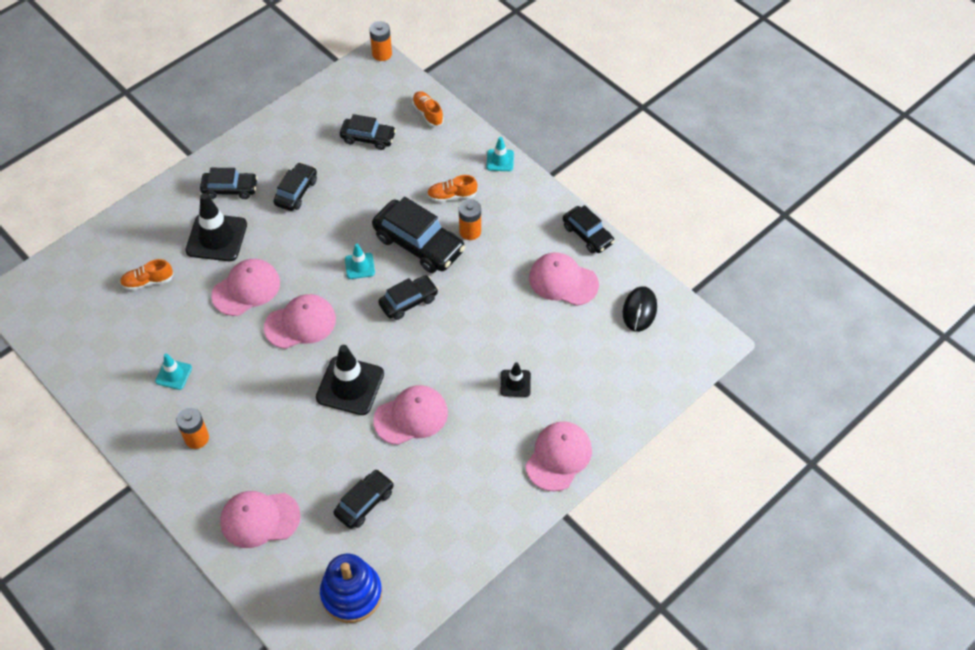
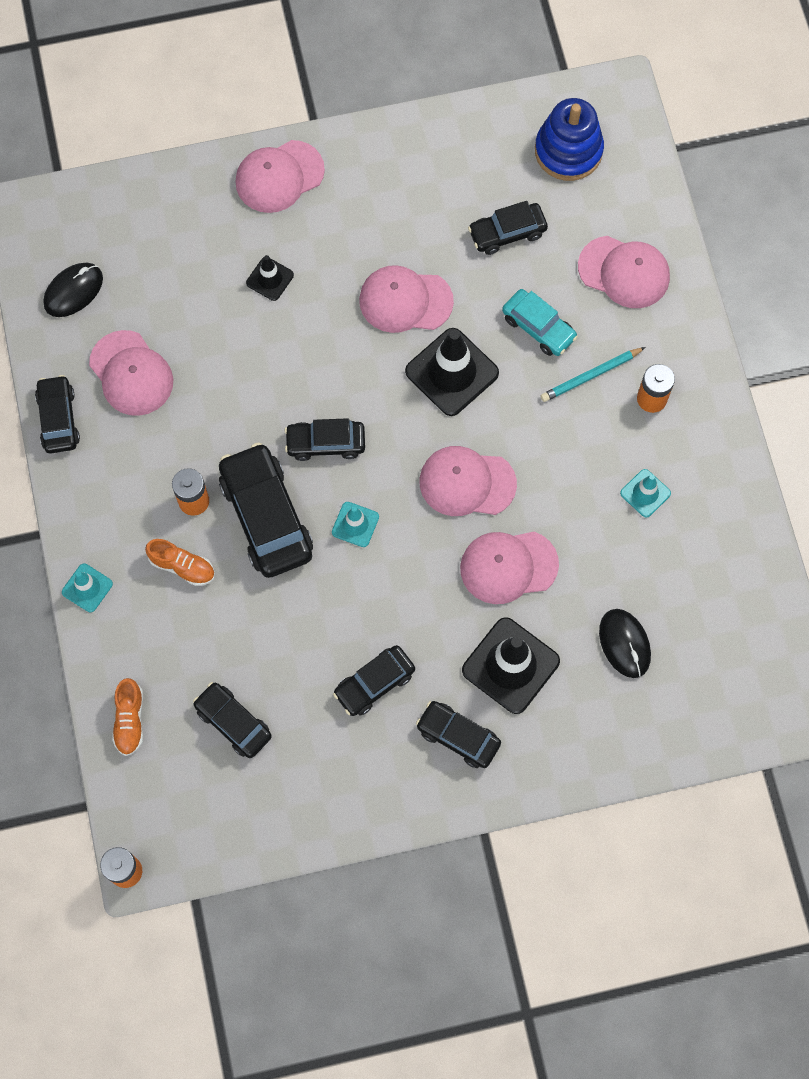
camera: 150 degrees left, 15 degrees up
(148, 281) = (624, 644): orange shoe -> black mouse
(249, 432) = (590, 376): none -> turquoise pencil
(304, 446) = (538, 327): none -> turquoise car

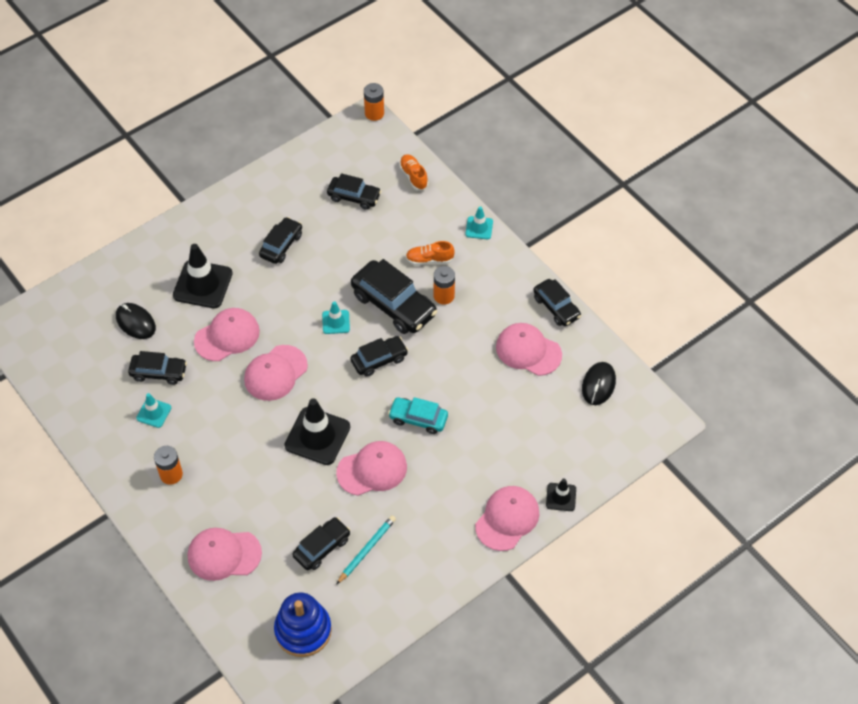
camera: 155 degrees right, 15 degrees down
(270, 279) = (473, 446): black traffic cone -> black traffic cone (561, 497)
(458, 737) = (219, 238): black car -> black car (159, 372)
(467, 483) = (275, 373): pink cap -> pink cap turned 150 degrees clockwise
(538, 327) = (270, 490): turquoise car -> turquoise car (418, 419)
(590, 376) = (220, 472): turquoise pencil -> turquoise pencil (367, 550)

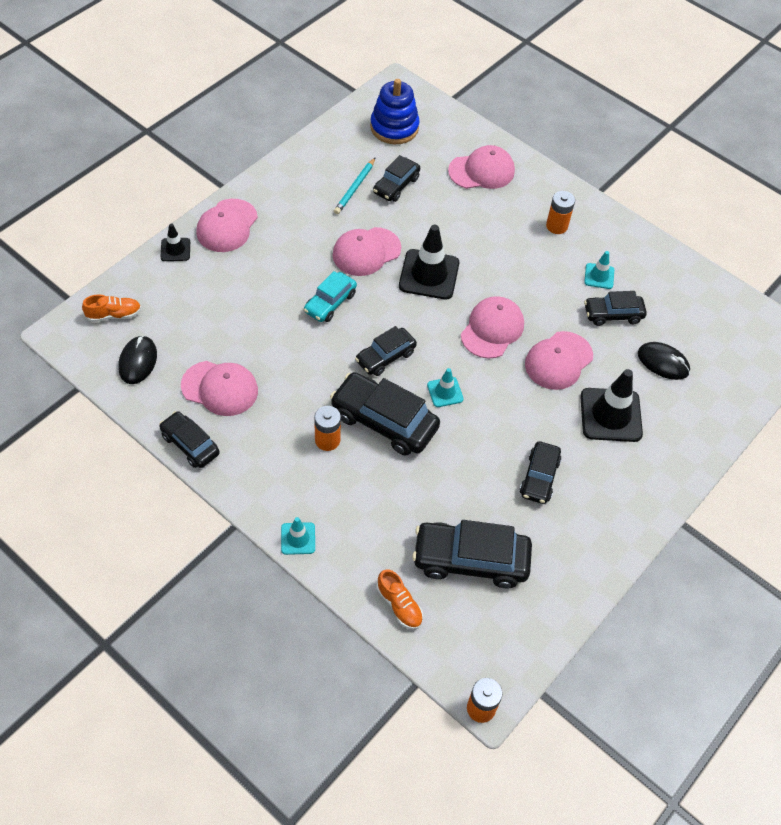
camera: 165 degrees right, 0 degrees up
(354, 197) = (470, 560): black car -> black car, size x1.66
(418, 419) = (330, 303): turquoise car -> turquoise car turned 120 degrees clockwise
(429, 259) = (353, 484): orange shoe -> orange shoe (114, 315)

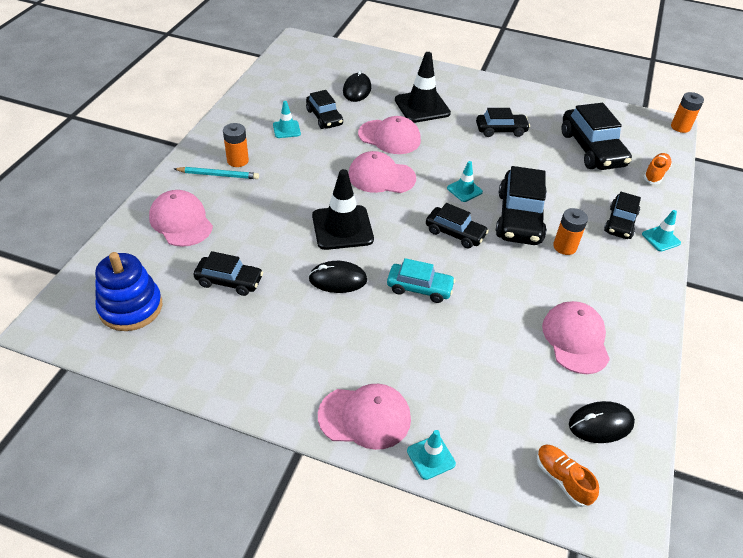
camera: 110 degrees left, 10 degrees down
(175, 250) = (431, 457): black traffic cone -> turquoise traffic cone
(190, 444) = (648, 339): black car -> black car (620, 223)
(355, 188) = (248, 315): turquoise pencil -> turquoise pencil (218, 175)
(366, 252) = (338, 279): pink cap -> black mouse

